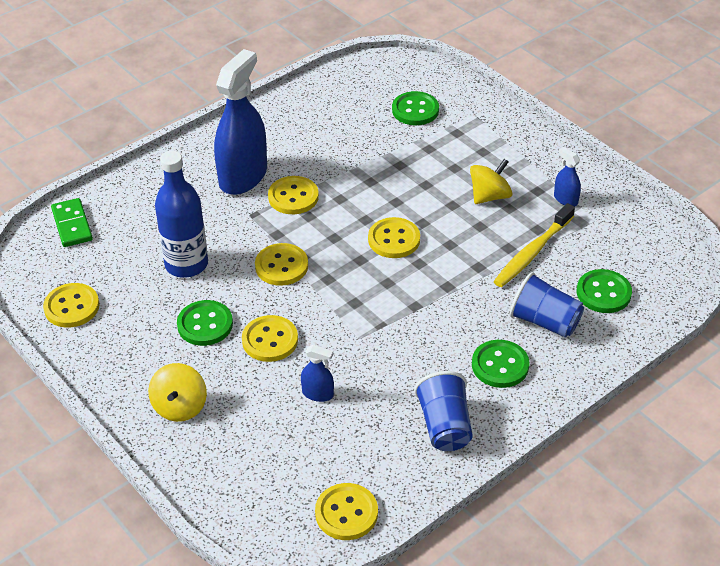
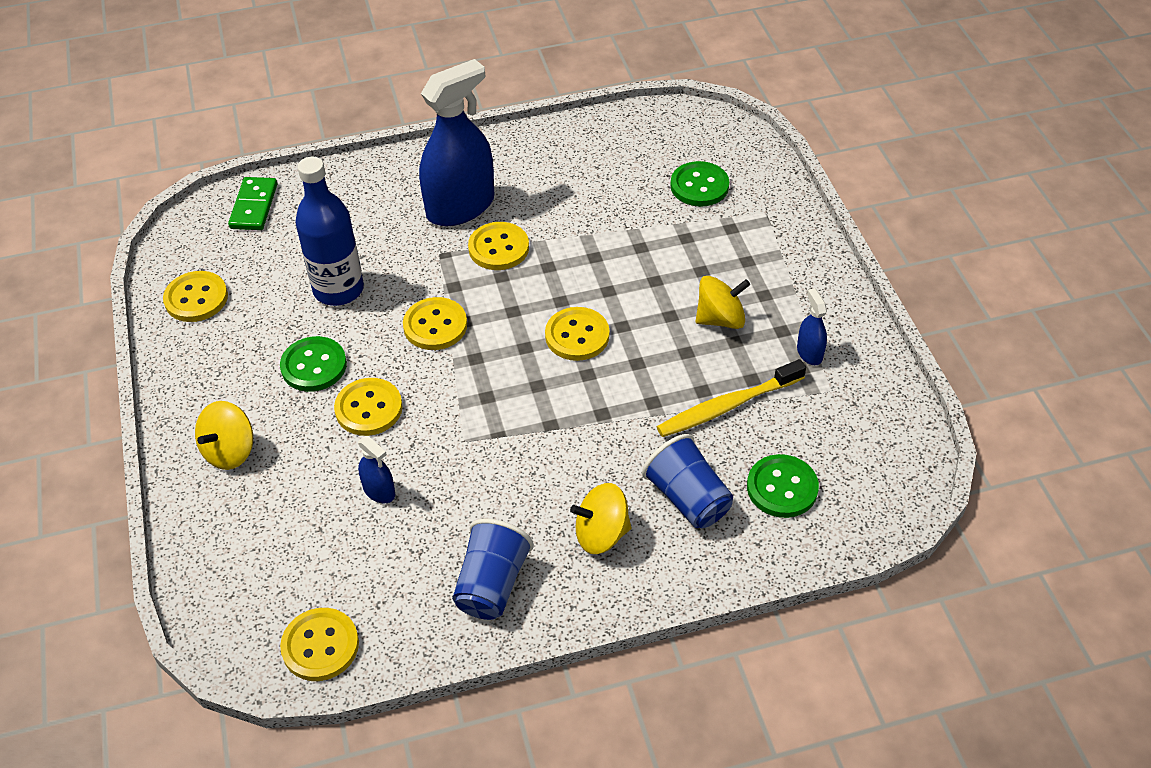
camera: 25 degrees right, 5 degrees up
(500, 365) = (601, 534): green button -> yellow spinning top

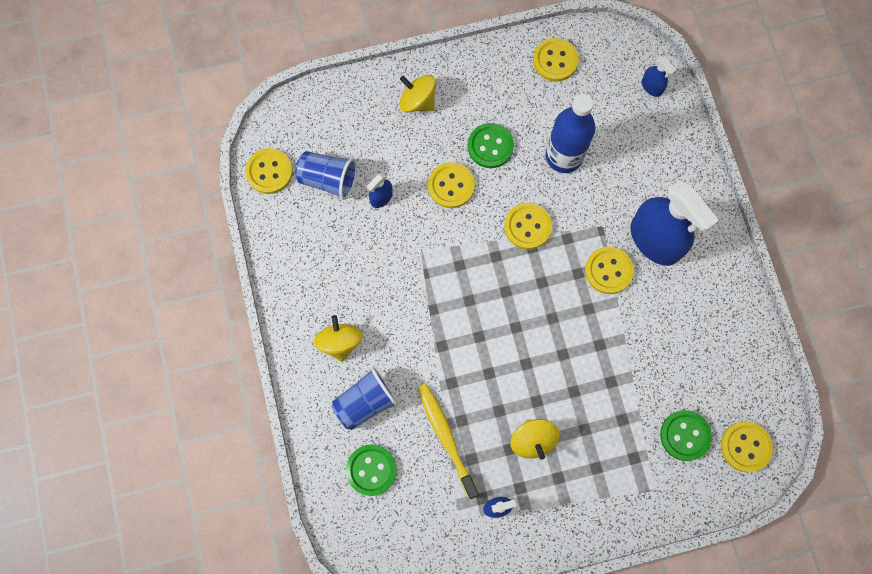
camera: 90 degrees right, 25 degrees up
(254, 206) = (651, 87): green domino -> blue spray bottle
(492, 584) = (305, 271): blue cup -> blue cup (328, 179)
(577, 336) = (516, 329): yellow button -> yellow button (745, 446)

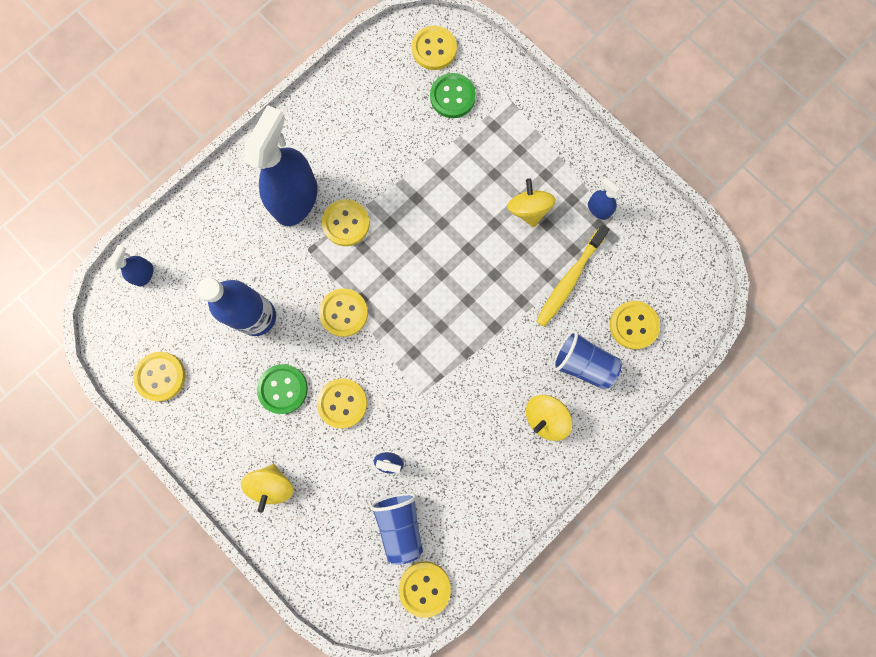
camera: 120 degrees left, 5 degrees up
(371, 470) = (633, 325): green button -> yellow button
(532, 440) = (528, 210): yellow spinning top -> yellow spinning top turned 60 degrees counterclockwise

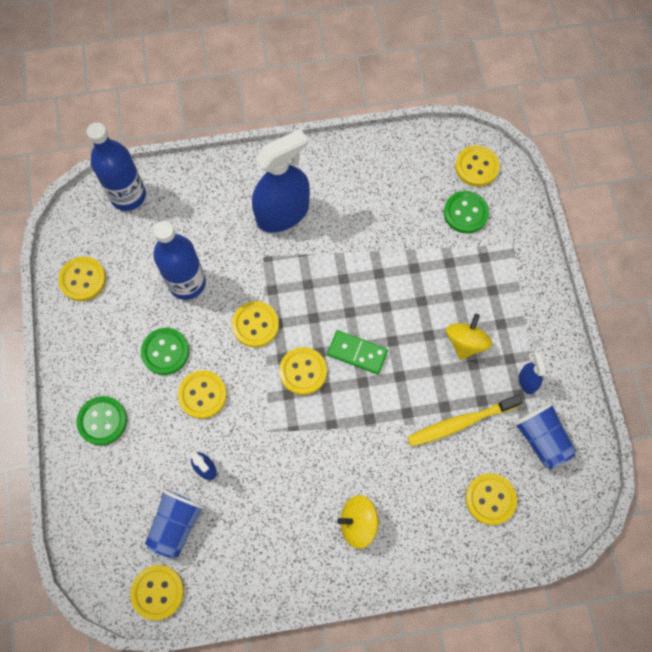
camera: 35 degrees right, 10 degrees down
(144, 274) = (128, 196): blue spray bottle -> blue bottle
(272, 485) = (102, 421): yellow spinning top -> green button
(346, 223) = (308, 257): yellow button -> yellow button (303, 371)
(446, 278) = (357, 353): none -> green domino
(582, 363) = (422, 500): blue cup -> blue cup (541, 439)

